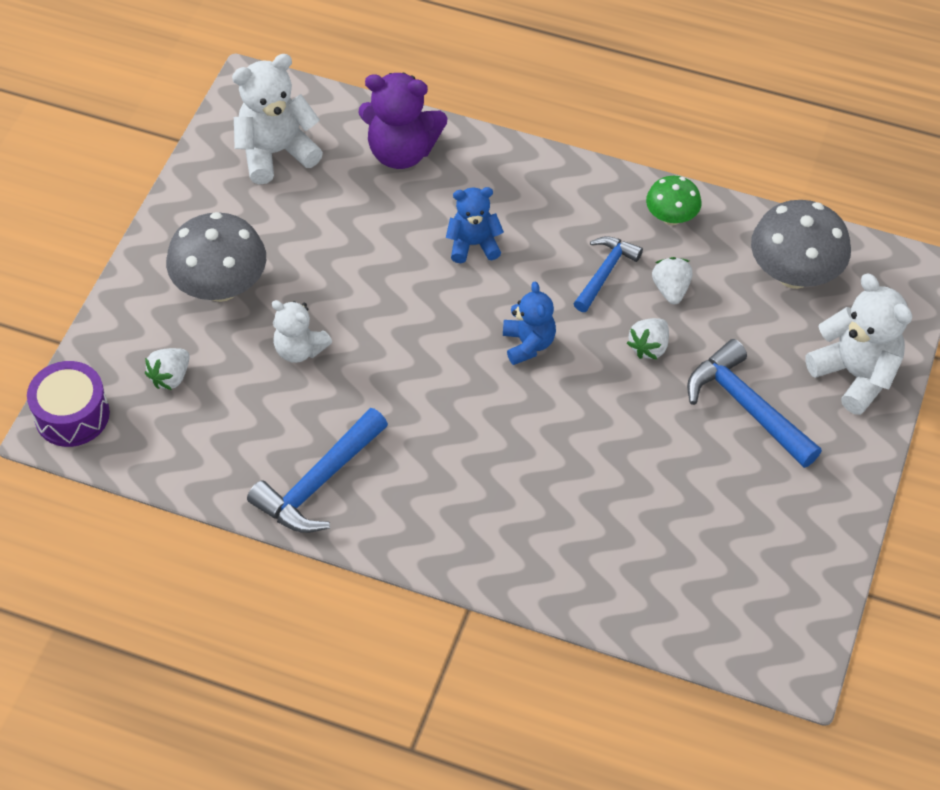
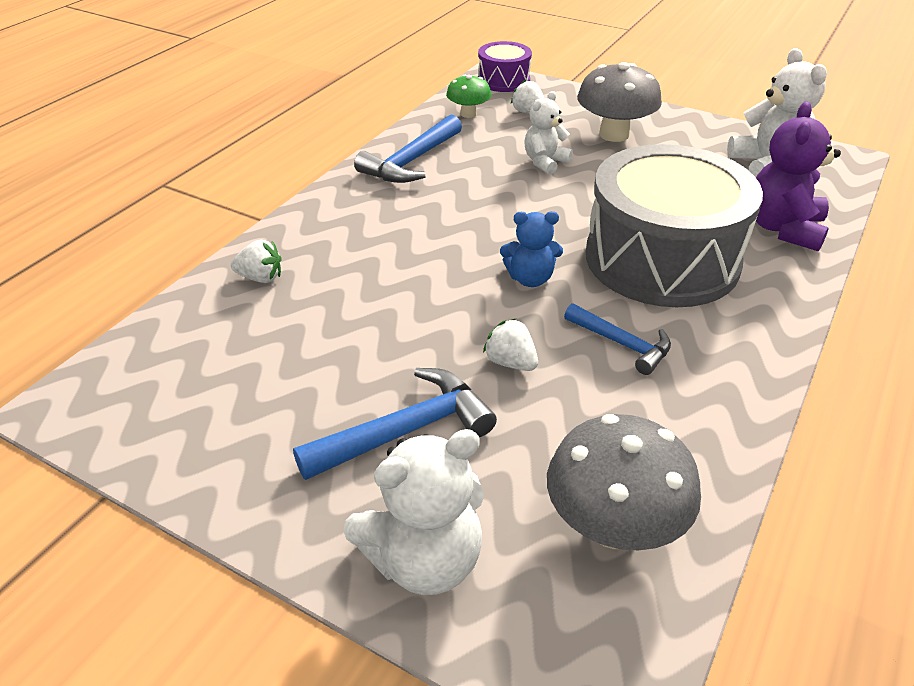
camera: 100 degrees right, 15 degrees down
(319, 483) = (411, 161): blue hammer -> blue hammer turned 105 degrees counterclockwise
(473, 244) = (662, 259): blue teddy bear -> grey drum
(671, 217) = (712, 414): green mushroom -> green mushroom (468, 114)
(671, 289) = (593, 394): white strawberry -> white strawberry (260, 278)

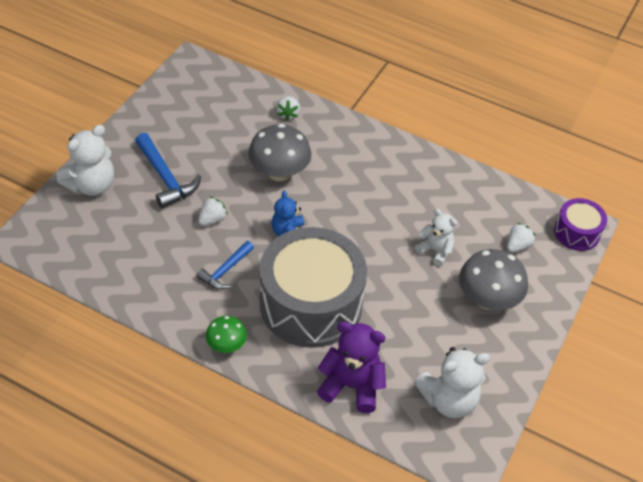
camera: 85 degrees right, 10 degrees up
(411, 161) = (427, 175): blue hammer -> none
(424, 560) = (91, 185): white teddy bear -> white teddy bear turned 105 degrees counterclockwise
(468, 114) = (508, 207): green mushroom -> green mushroom (226, 345)
(613, 526) = (99, 251): grey mushroom -> grey mushroom (279, 173)

